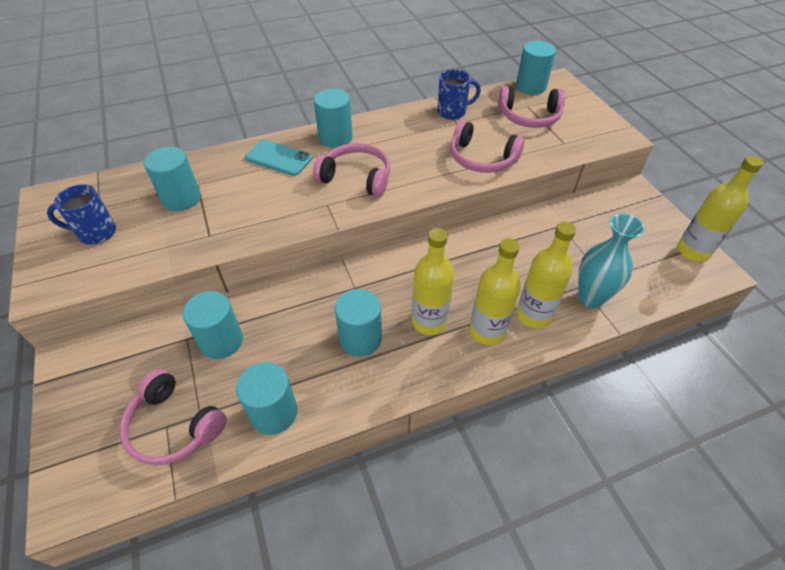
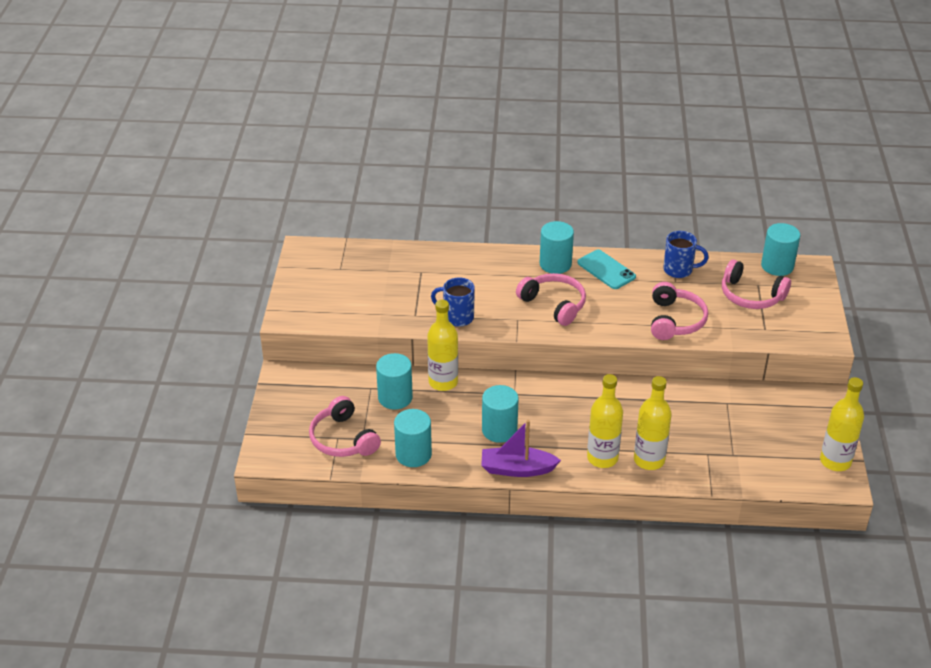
camera: 25 degrees right, 10 degrees down
(96, 233) = (332, 288): blue mug -> blue mug (457, 317)
(181, 198) = (404, 280): turquoise cylinder -> none
(279, 158) = (497, 268): turquoise phone -> turquoise phone (606, 270)
(405, 383) = (517, 469): none -> purple boat
(429, 321) = (560, 436): yellow bottle -> yellow bottle (443, 382)
(481, 159) = (675, 320): pink headphones -> pink headphones turned 135 degrees counterclockwise
(590, 298) = (708, 464): turquoise vase -> none

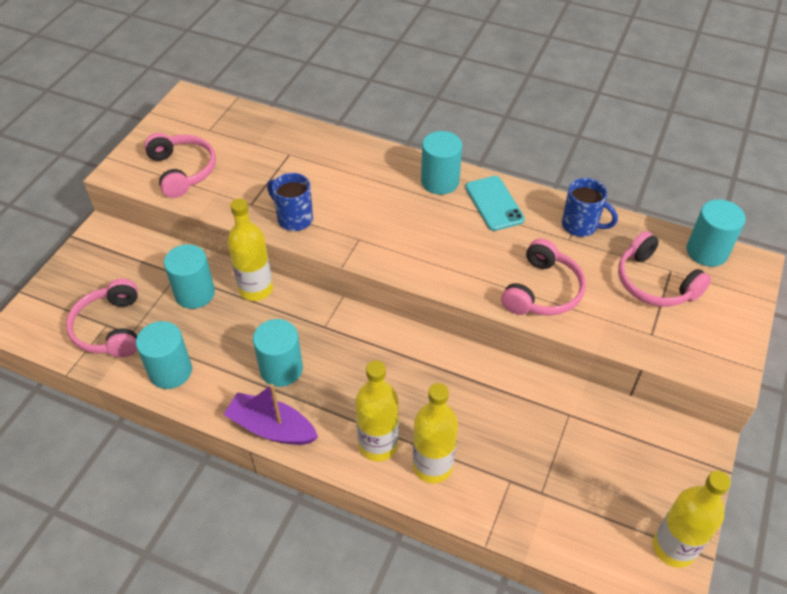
camera: 20 degrees right, 10 degrees up
(554, 304) = (410, 231): pink headphones -> pink headphones (183, 171)

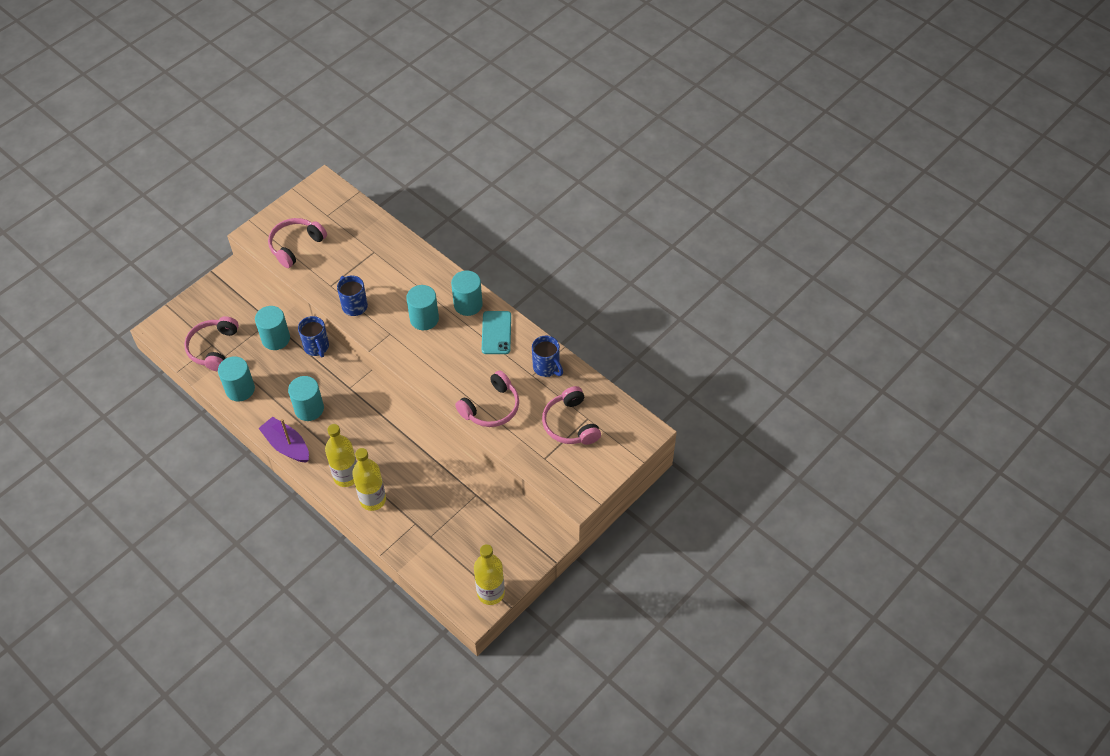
camera: 20 degrees right, 5 degrees up
(183, 171) = (295, 245): pink headphones -> pink headphones turned 135 degrees counterclockwise
(256, 289) = (316, 347): yellow bottle -> blue mug
(707, 251) = (622, 412): turquoise cylinder -> turquoise cylinder (424, 319)

